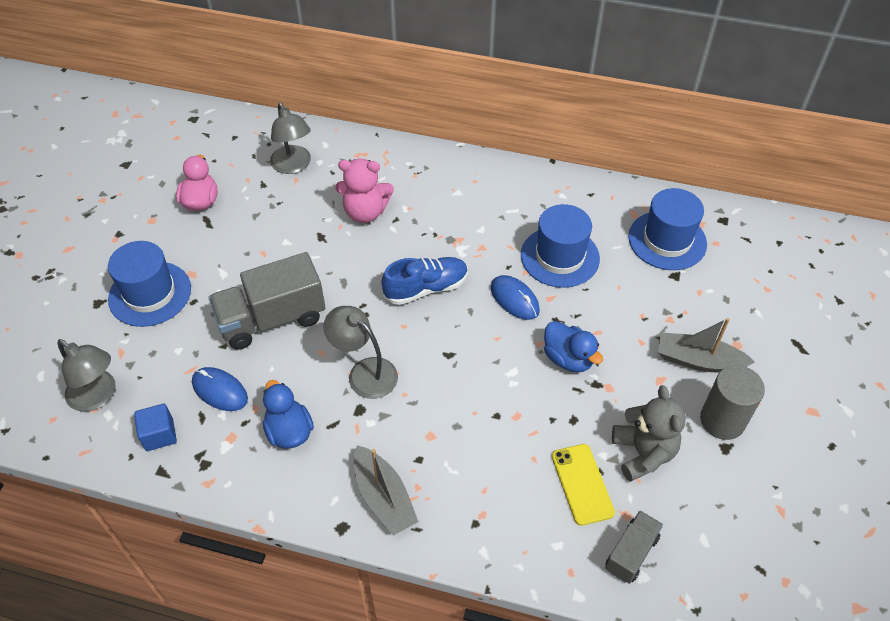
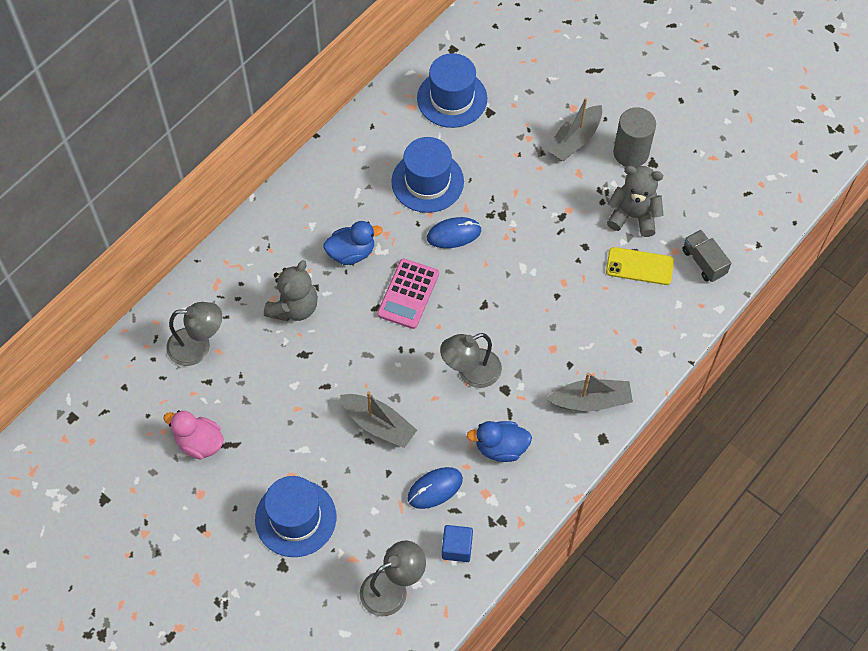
camera: 65 degrees left, 10 degrees up
(272, 319) = (379, 425): grey truck -> grey boat
(365, 212) = (294, 307): pink teddy bear -> grey teddy bear
(426, 288) = (408, 294): blue shoe -> pink calculator
(568, 358) = (530, 224): blue duck -> blue duck (351, 253)

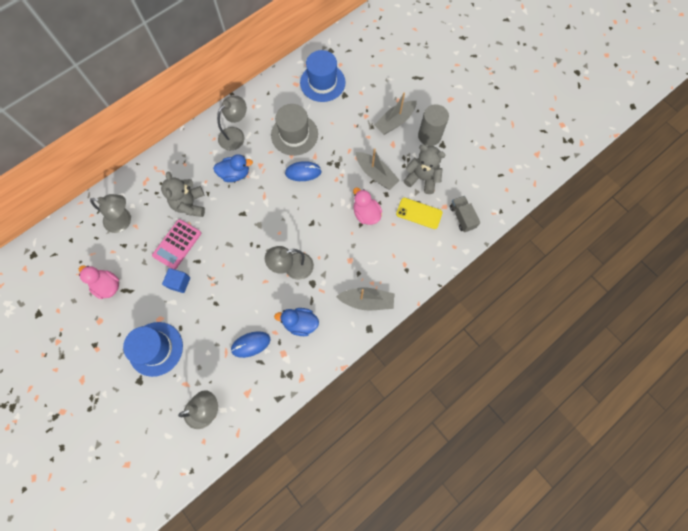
camera: 10 degrees right, 10 degrees up
(294, 307) = (190, 204): grey teddy bear -> grey teddy bear turned 135 degrees clockwise
(338, 195) = (236, 135): none -> grey lamp
(379, 425) = (225, 293): grey boat -> grey boat (376, 174)
(408, 294) = (264, 207): pink calculator -> pink calculator (177, 244)
(427, 181) = (294, 134): blue hat -> grey hat
(457, 548) = (255, 389): blue cube -> blue cube (179, 282)
(561, 279) = (366, 214): none -> pink duck

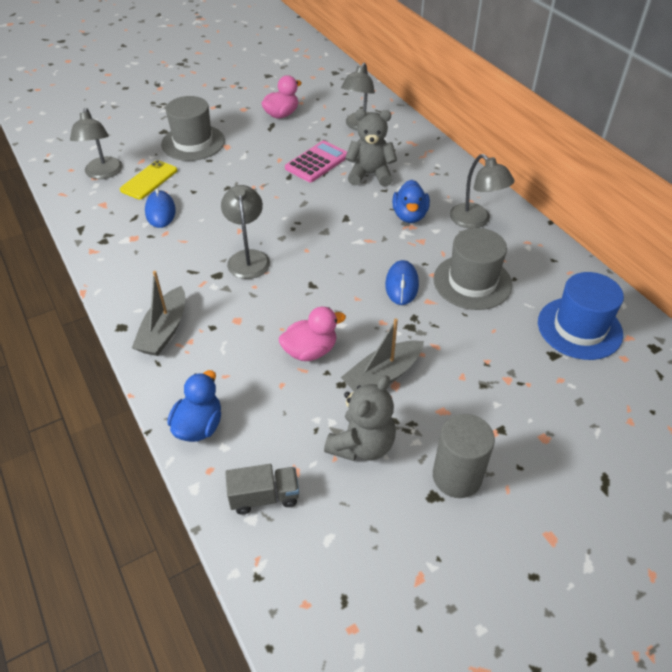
camera: 100 degrees right, 25 degrees down
(156, 348) = (193, 143): blue hat -> grey hat
(177, 244) = (317, 162): pink calculator -> pink calculator turned 90 degrees clockwise
(179, 282) = (265, 162): blue cube -> none
(300, 323) = (165, 257): blue duck -> blue duck (199, 426)
(395, 121) = (493, 422): grey boat -> none
(419, 213) = (291, 426): yellow phone -> yellow phone (149, 180)

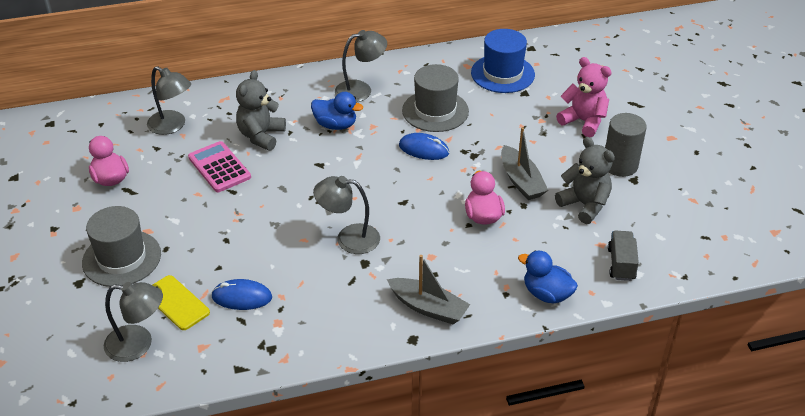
camera: 75 degrees left, 5 degrees down
(529, 424) = (583, 121): none -> pink teddy bear

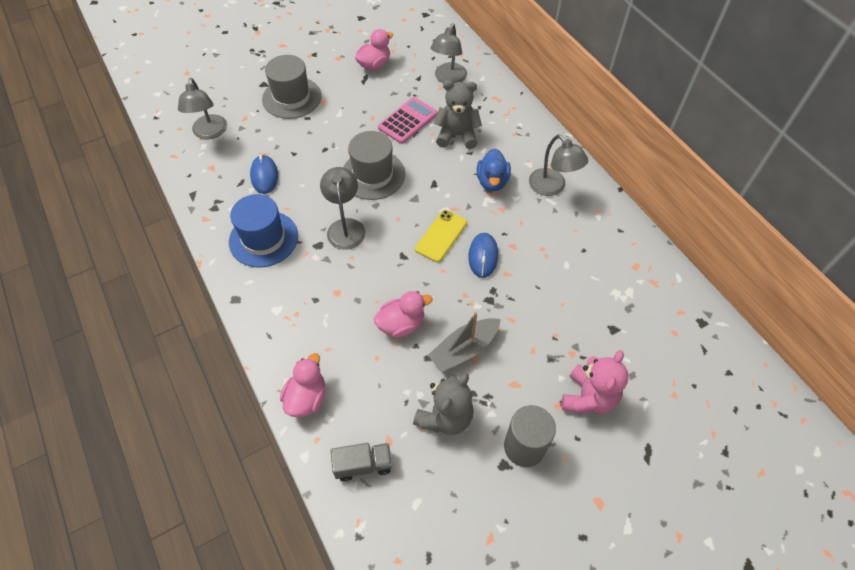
camera: 75 degrees right, 15 degrees up
(176, 303) = (252, 140): yellow phone -> yellow phone (441, 236)
(428, 308) = (273, 303): grey boat -> none
(435, 111) = (546, 253): grey hat -> grey hat (373, 175)
(502, 74) = (638, 302): blue hat -> blue hat (263, 239)
(546, 294) = (307, 398): blue duck -> pink duck

